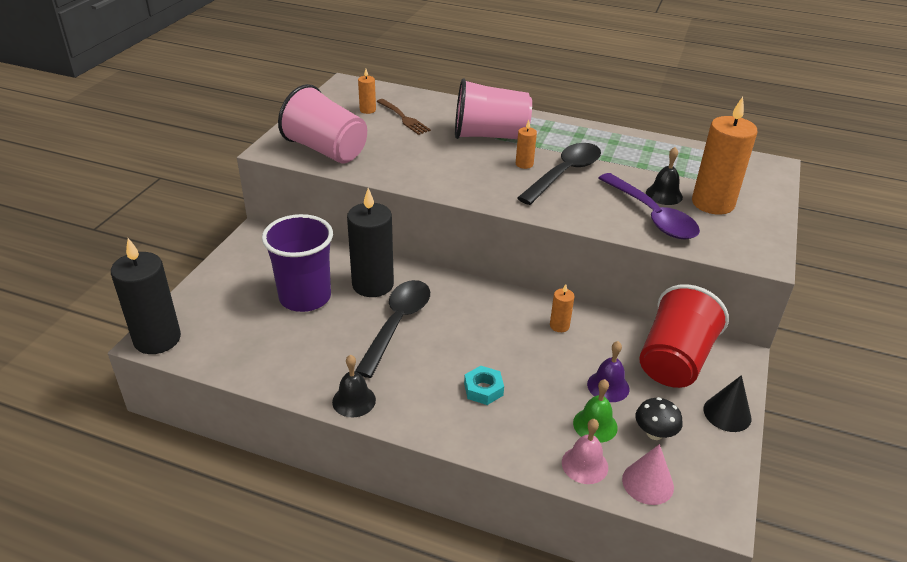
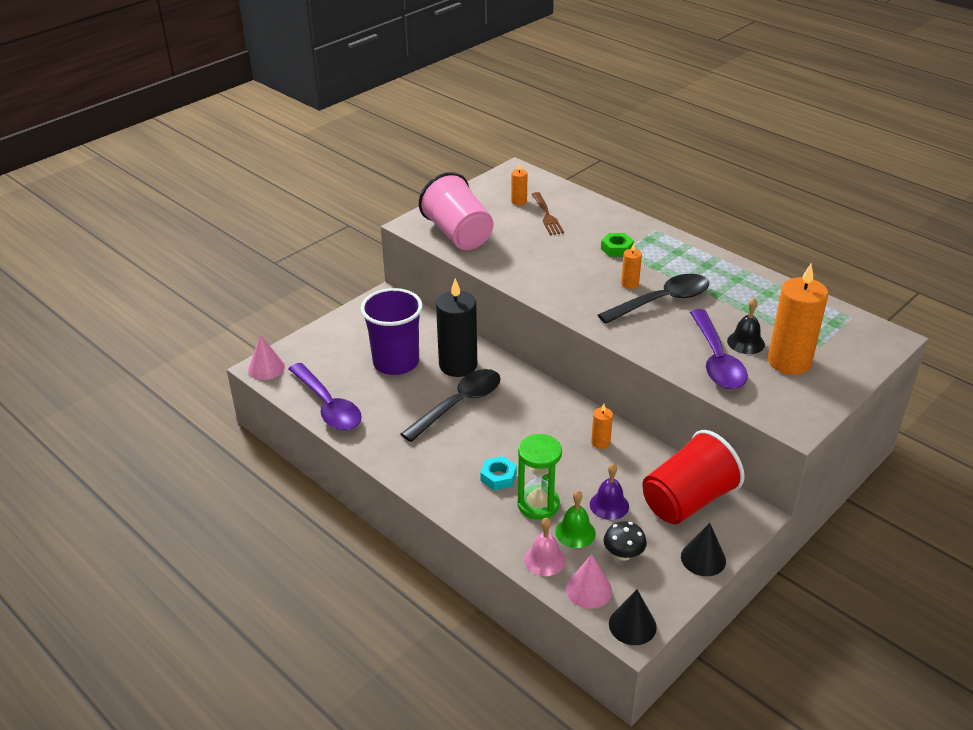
camera: 25 degrees right, 0 degrees up
(157, 339) = (266, 368): black candle -> pink cone
(254, 363) = (328, 406): none -> purple spoon
(354, 400) = (388, 456): black bell -> none
(490, 136) = (616, 249): pink cup -> green nut
(540, 406) = (538, 504): none -> green hourglass
(713, 507) = (632, 625): none -> black cone

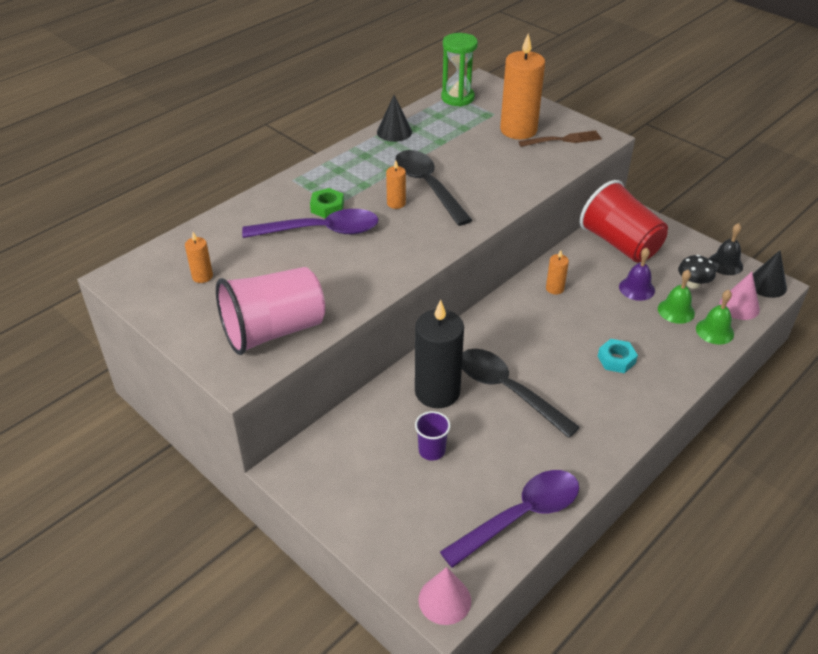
camera: 90 degrees left, 5 degrees up
(396, 362) = (431, 450): purple cup -> purple cup, size x0.46
(538, 504) = (647, 333): green hourglass -> green hourglass (457, 98)
(544, 560) = (714, 331): pink bell -> green bell
(547, 216) = (244, 254): brown fork -> brown fork (563, 140)
(703, 558) = (683, 242): black cone -> black cone (394, 132)
(717, 360) = (520, 165): purple spoon -> purple spoon (321, 231)
(745, 342) = (492, 147): black bell -> black bell (725, 264)

